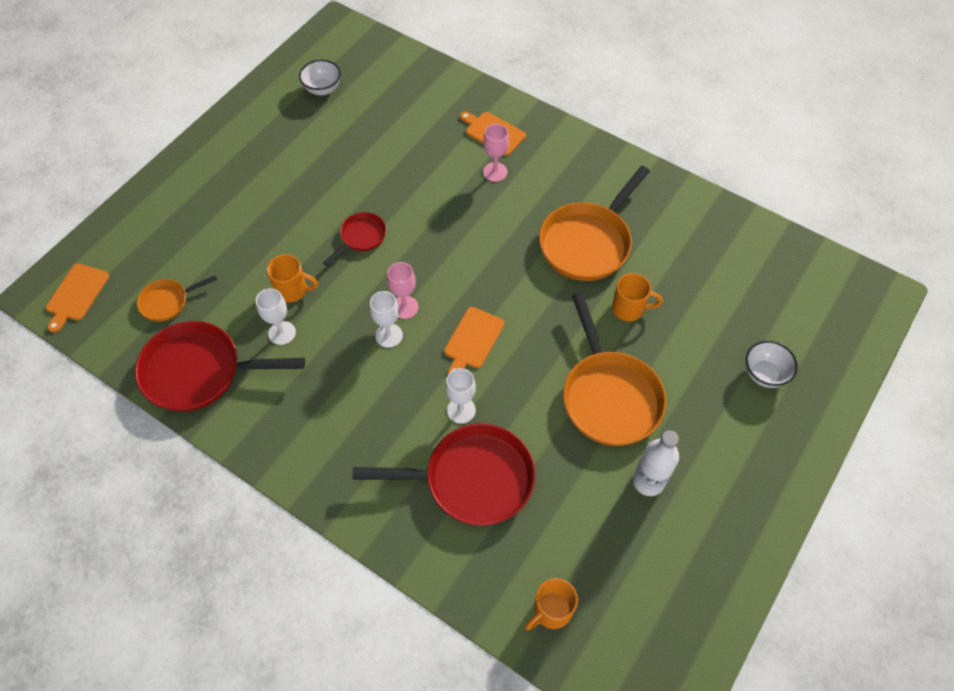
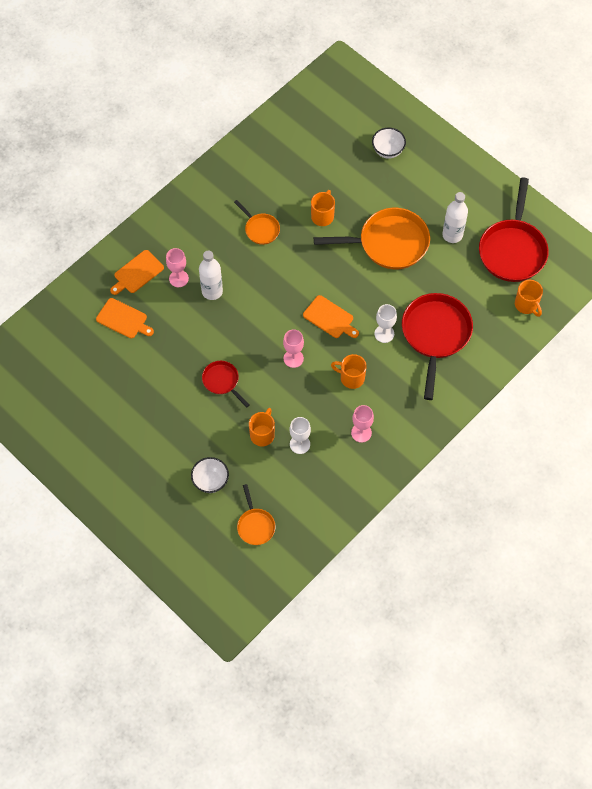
camera: 80 degrees left, 5 degrees up
(76, 294) = (234, 595): orange cutting board -> orange cutting board (123, 319)
(199, 371) = (323, 503): red pan -> red pan (512, 250)
(304, 402) = (361, 433): none -> pink goblet
(323, 89) = (53, 396): white bowl -> white bowl (210, 481)
(386, 378) = (351, 378): none -> orange mug
(389, 335) = (315, 372): white goblet -> none
(485, 207) = (212, 291): none -> white bottle
(588, 242) = (260, 229): orange pan -> orange pan, size x0.51

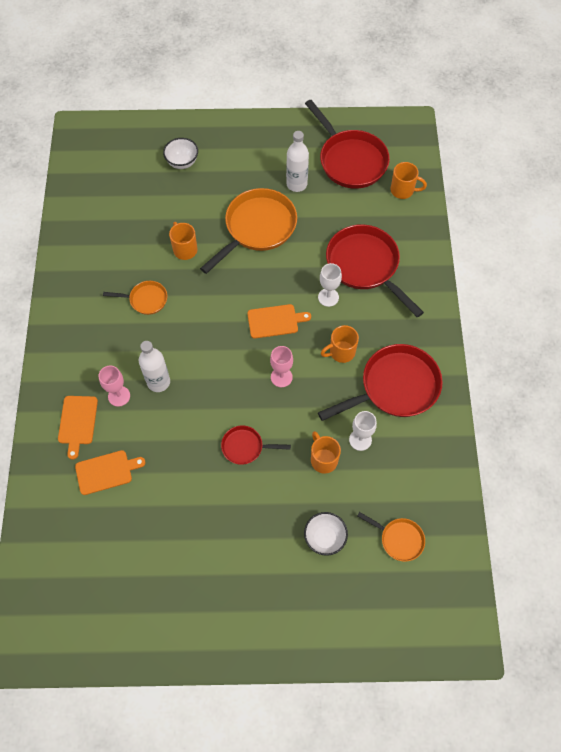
camera: 45 degrees left, 0 degrees up
(361, 433) = (395, 387): pink goblet -> red pan

